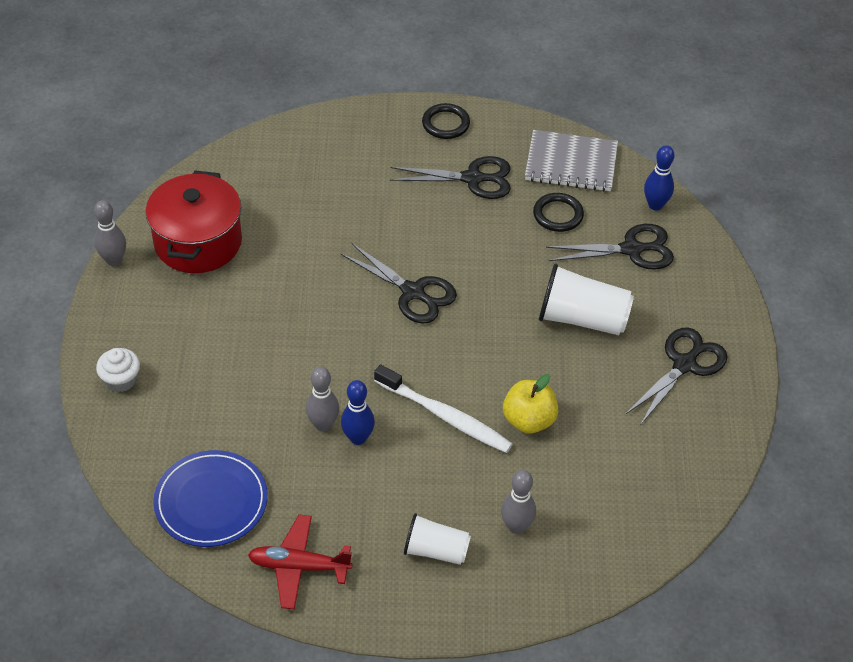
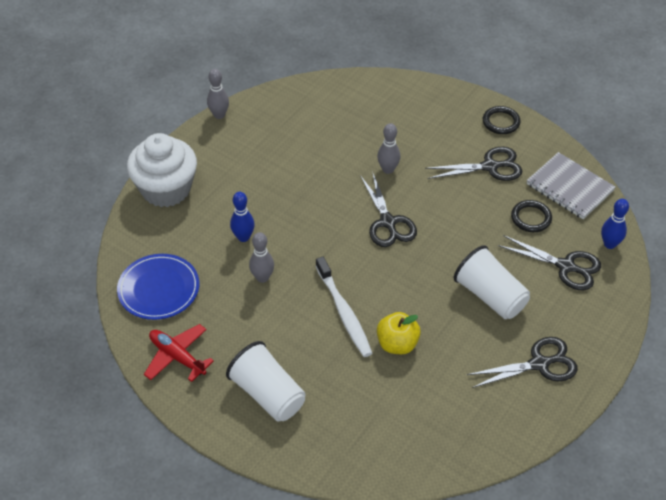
camera: 35 degrees right, 0 degrees up
(121, 380) = (166, 189): white cupcake -> white cupcake, size x2.23
(198, 242) = (278, 127): red pot -> none
(358, 438) = (277, 297): blue bowling pin -> blue bowling pin (243, 237)
(436, 550) = (268, 394): white cup -> white cup, size x1.58
(472, 178) = (490, 167): black scissors -> black scissors turned 45 degrees counterclockwise
(516, 526) = (332, 408): grey bowling pin -> grey bowling pin (388, 169)

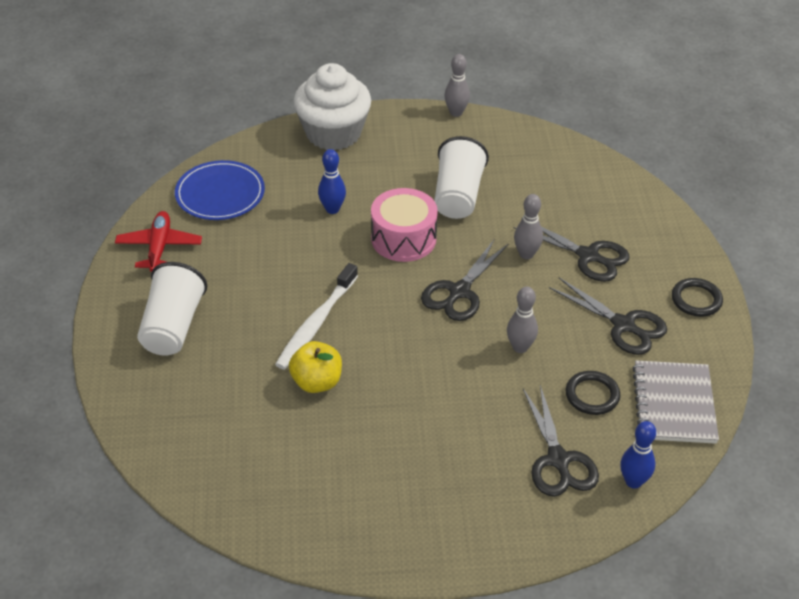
camera: 50 degrees right, 5 degrees down
(262, 277) = (299, 247): grey bowling pin -> grey bowling pin (520, 347)
(311, 219) = (403, 239): none -> pink drum
(490, 296) = (450, 419): white cup -> white cup (458, 196)
(539, 364) = (402, 507): black scissors -> black scissors (588, 256)

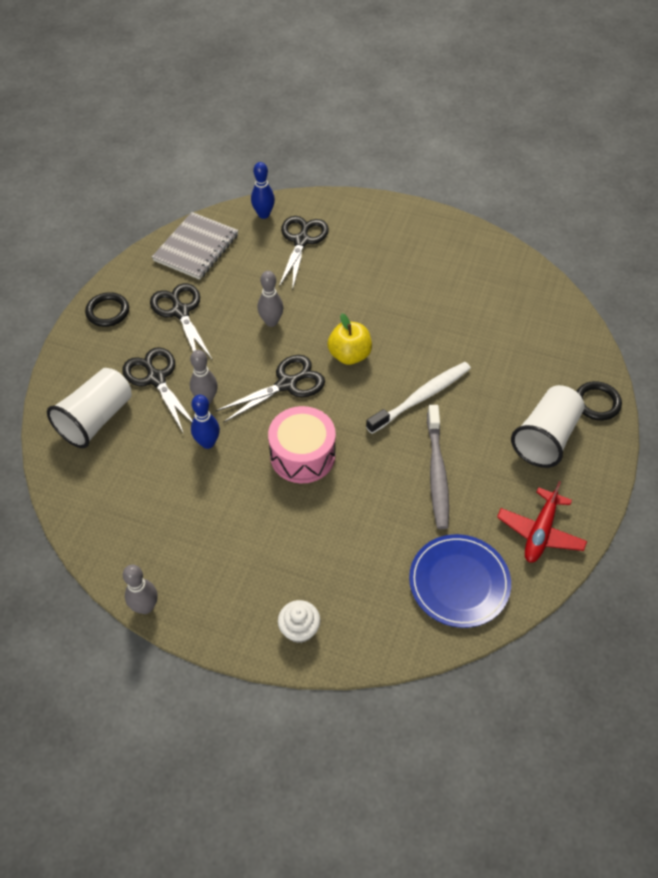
camera: 155 degrees left, 10 degrees up
(271, 263) = (437, 472): none -> grey toothbrush
(317, 382) = (442, 348): yellow apple -> yellow apple (349, 355)
(332, 209) = (352, 516): blue bowling pin -> blue bowling pin (207, 443)
(333, 133) = (299, 629): white cupcake -> white cupcake, size x0.45
(458, 196) = (221, 486): white cup -> white cup (96, 419)
(592, 395) = (246, 271): black ring -> black ring (597, 403)

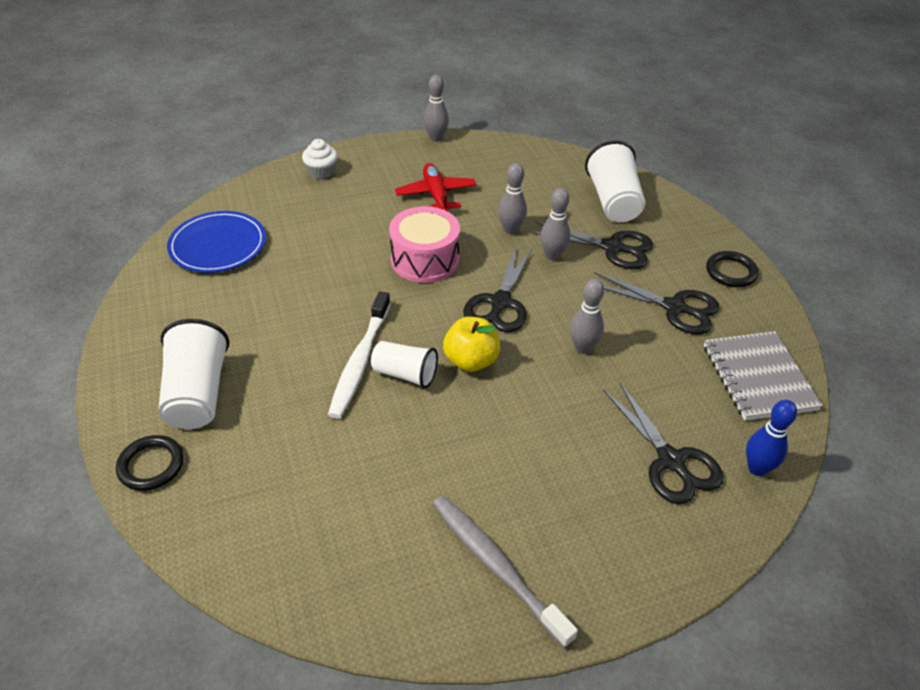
camera: 140 degrees right, 10 degrees down
(207, 443) = (510, 230): blue bowling pin -> grey bowling pin
(399, 371) = (405, 374): none -> white cup
(437, 472) = (292, 306): grey toothbrush -> grey toothbrush (496, 566)
(540, 532) = (162, 310): red plane -> red plane (436, 195)

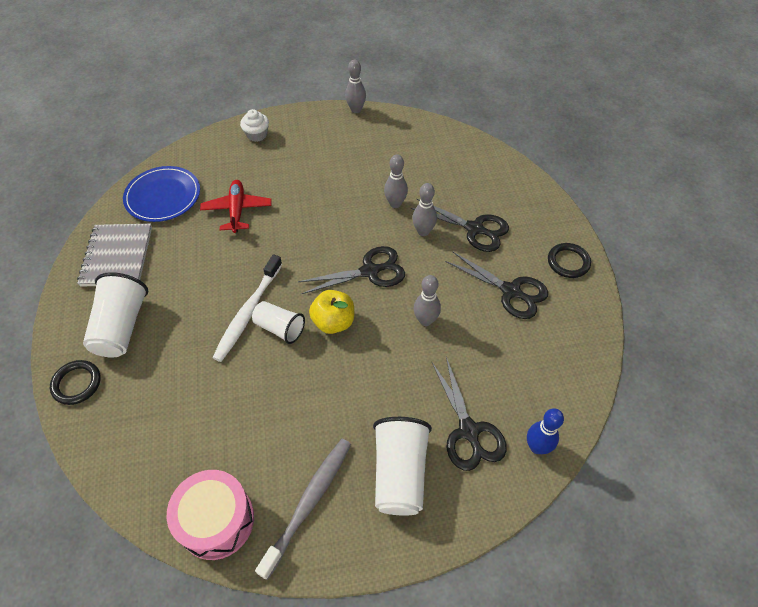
camera: 10 degrees right, 10 degrees up
(425, 260) = (319, 225): pink drum -> pink drum (216, 520)
(436, 195) = (343, 165): red plane -> red plane (237, 210)
(496, 566) = (309, 503): grey toothbrush -> grey toothbrush turned 60 degrees clockwise
(500, 302) = (369, 271): black scissors -> black scissors turned 135 degrees counterclockwise
(613, 201) = (487, 184): white cup -> white cup (400, 473)
(758, 377) = (562, 364): grey notebook -> grey notebook (117, 256)

